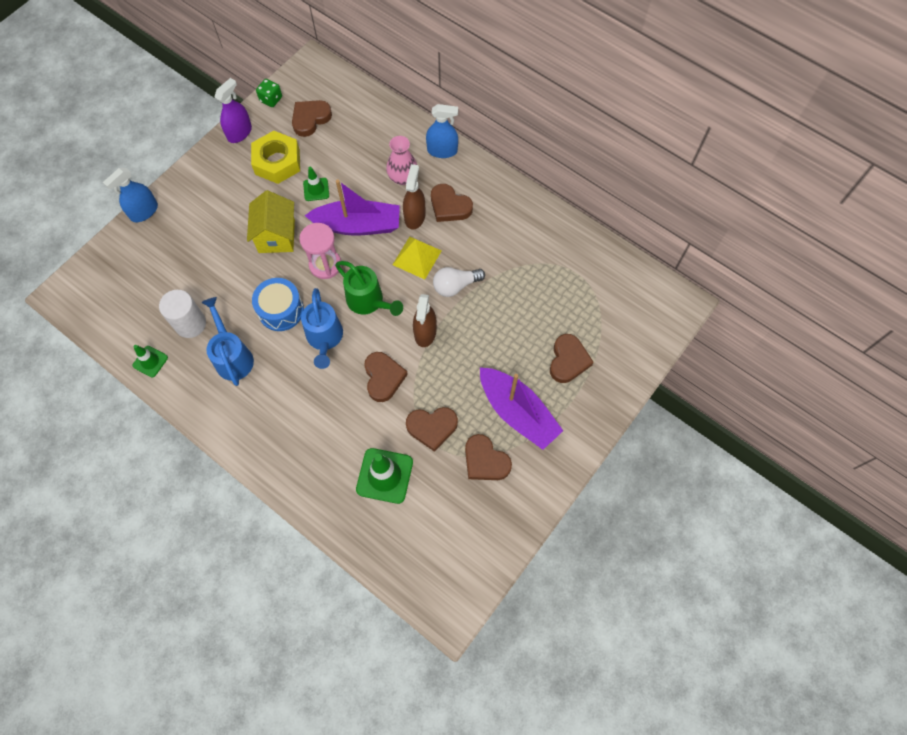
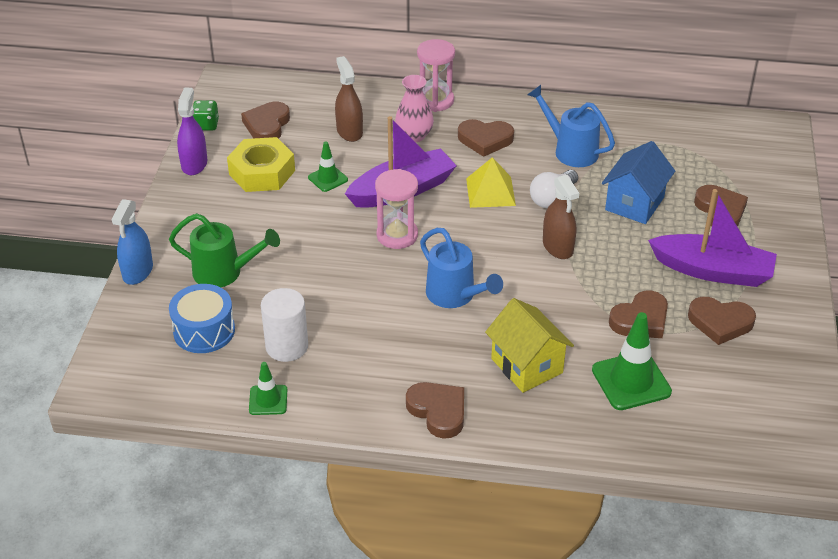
camera: 30 degrees left, 25 degrees down
(233, 356) = (364, 354): blue watering can -> blue watering can (570, 150)
(276, 236) = (319, 233): yellow house -> yellow house (527, 366)
(281, 310) = (383, 292): blue drum -> blue drum (204, 331)
(369, 302) = (474, 246): green watering can -> green watering can (224, 273)
(383, 377) = (550, 301): brown heart -> brown heart (438, 411)
(414, 217) = (456, 161): brown spray bottle -> brown spray bottle (349, 131)
(442, 150) = (435, 101): blue spray bottle -> pink hourglass
(510, 321) = (634, 204): none -> blue house

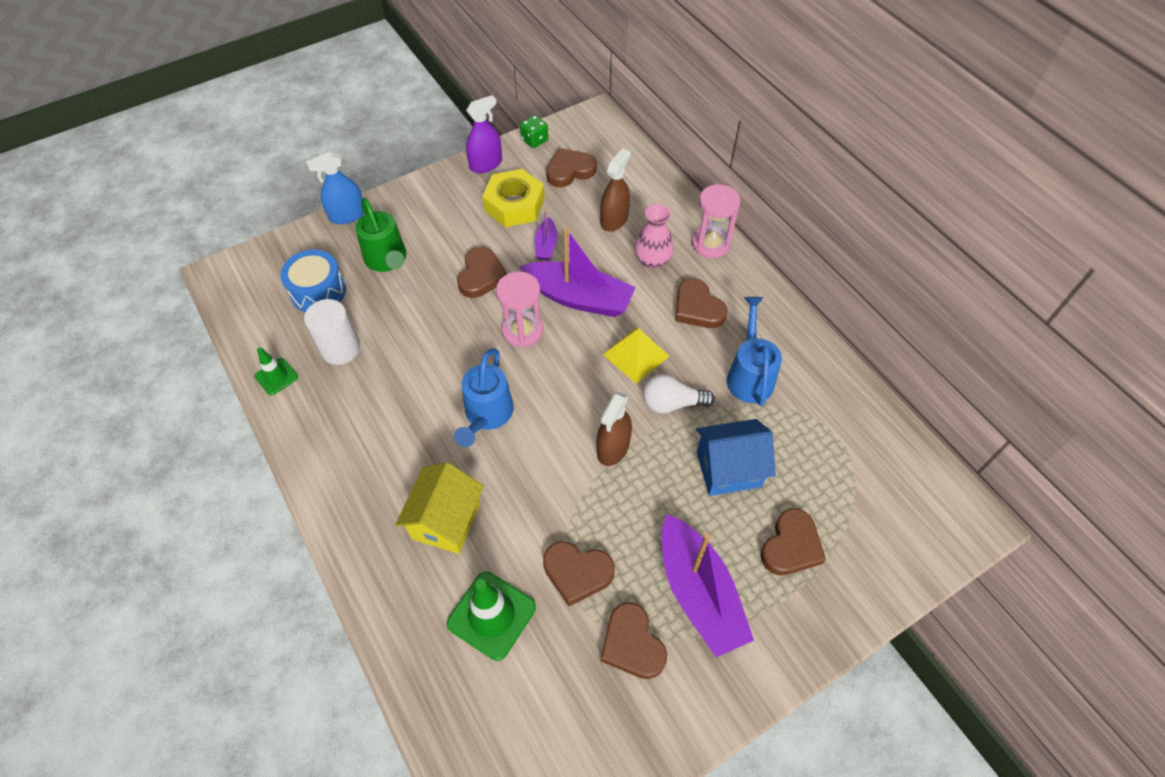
camera: 50 degrees right, 15 degrees up
(328, 178) = (546, 245): green traffic cone -> purple boat
(438, 411) = (344, 492): brown heart -> brown heart (481, 276)

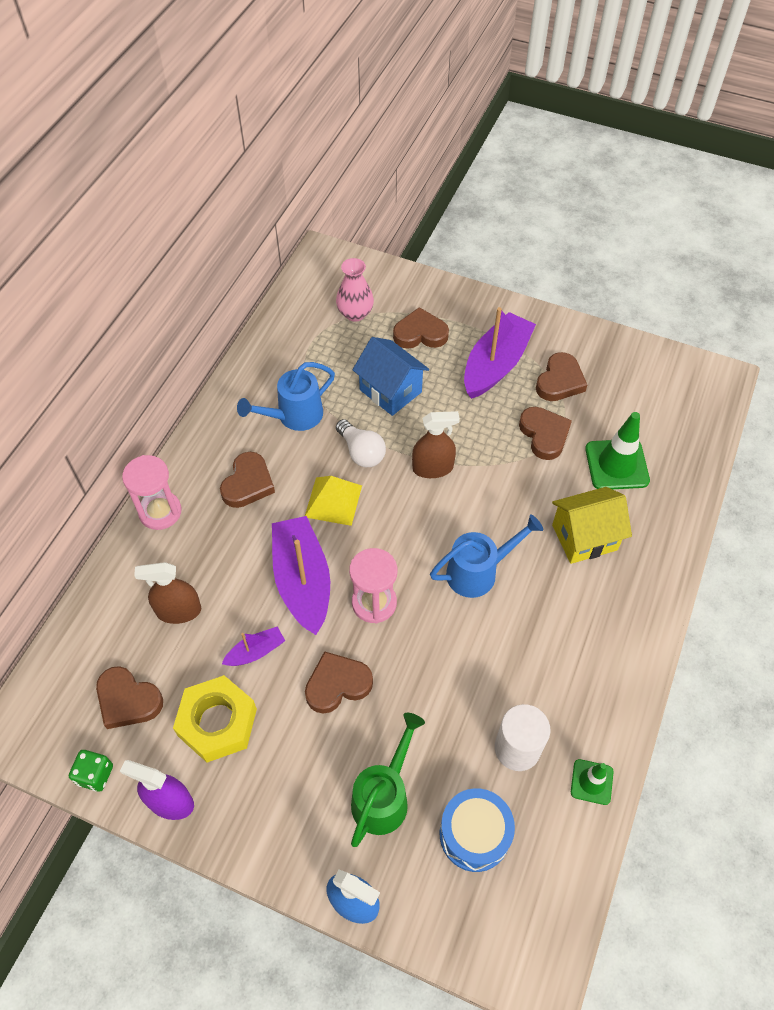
camera: 125 degrees left, 0 degrees up
(652, 260) = (213, 547): pink vase -> pink vase (355, 313)

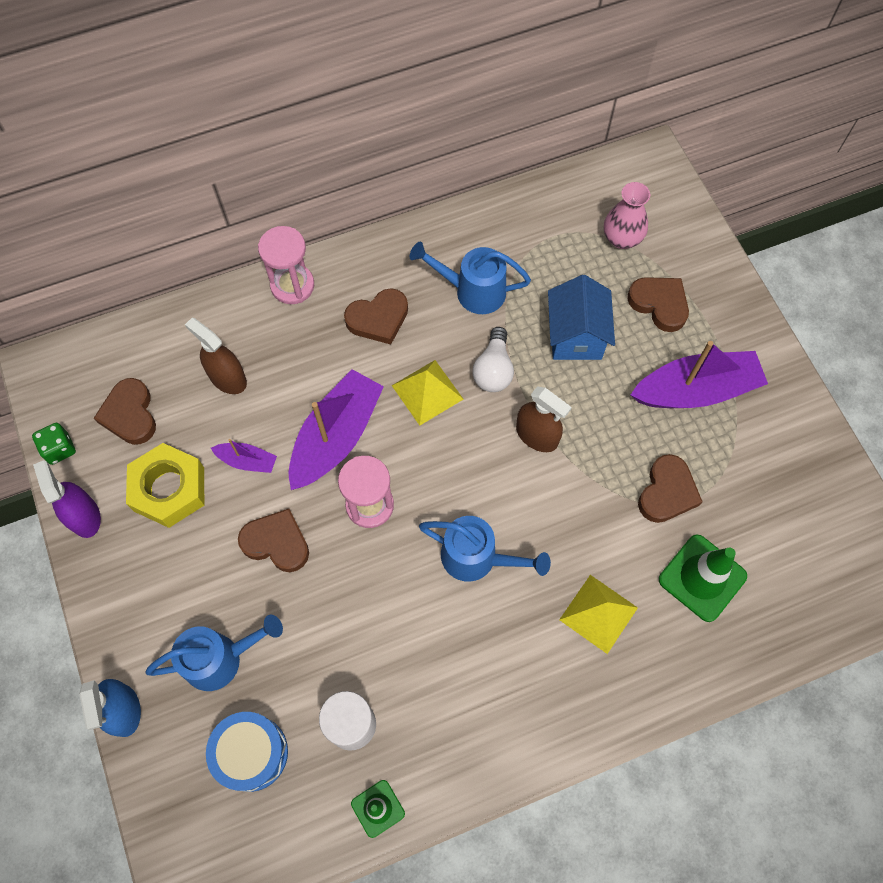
camera: 45 degrees right, 10 degrees up
(384, 796) = (221, 658): green watering can -> blue watering can
(560, 381) = (738, 456): brown heart -> none
(584, 537) = (598, 613): yellow house -> yellow pyramid

